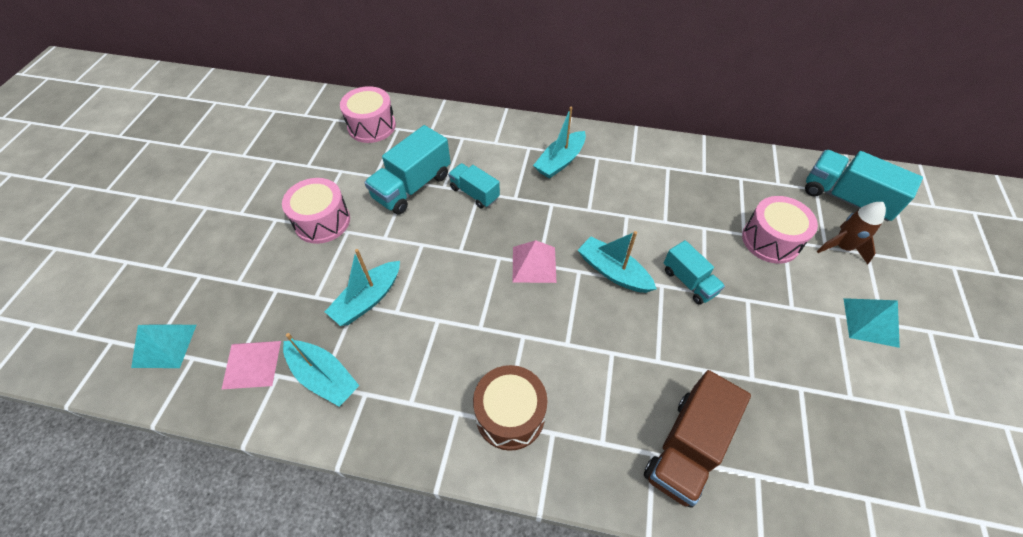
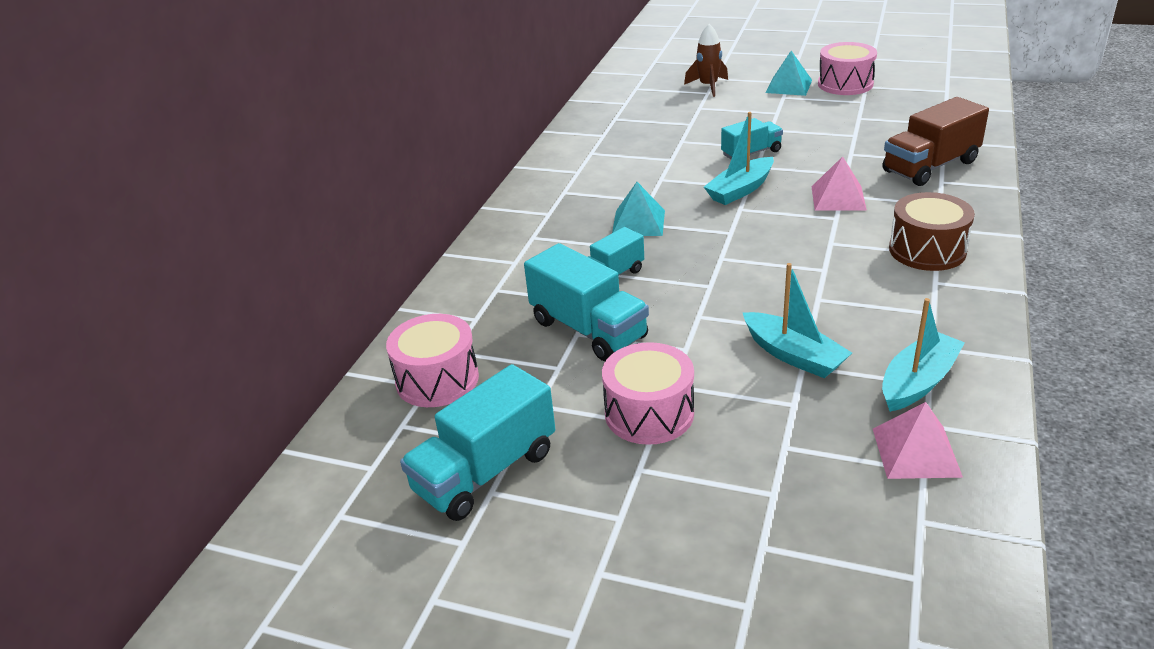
camera: 80 degrees left, 20 degrees down
(164, 345) = (907, 561): turquoise pyramid -> turquoise pyramid (638, 223)
(534, 264) = (731, 235): pink pyramid -> pink pyramid (838, 198)
(560, 161) = (565, 215): turquoise boat -> none
(687, 448) = (930, 166): brown truck -> brown truck turned 105 degrees clockwise
(770, 240) = (699, 113): pink drum -> pink drum (845, 84)
(845, 199) = (650, 78): turquoise truck -> turquoise truck (485, 472)

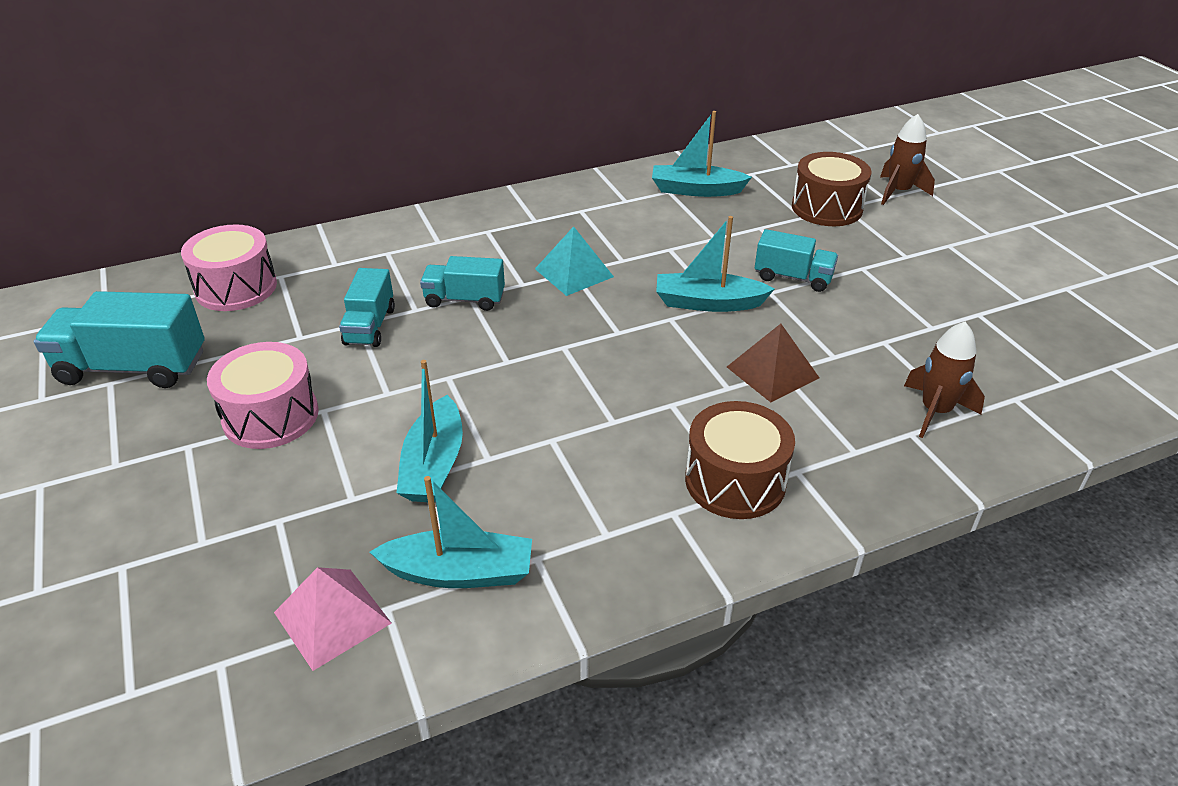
camera: 45 degrees right, 5 degrees up
(588, 329) = (370, 326): turquoise truck -> turquoise truck, size x0.61
(605, 143) = (696, 190): none -> turquoise boat
(692, 113) = (827, 208): none -> brown drum
(789, 86) = (980, 238): turquoise pyramid -> none
(838, 198) = (772, 372): pink pyramid -> brown pyramid
(845, 84) = (1047, 272): pink drum -> none
(930, 166) = (935, 411): brown truck -> brown rocket

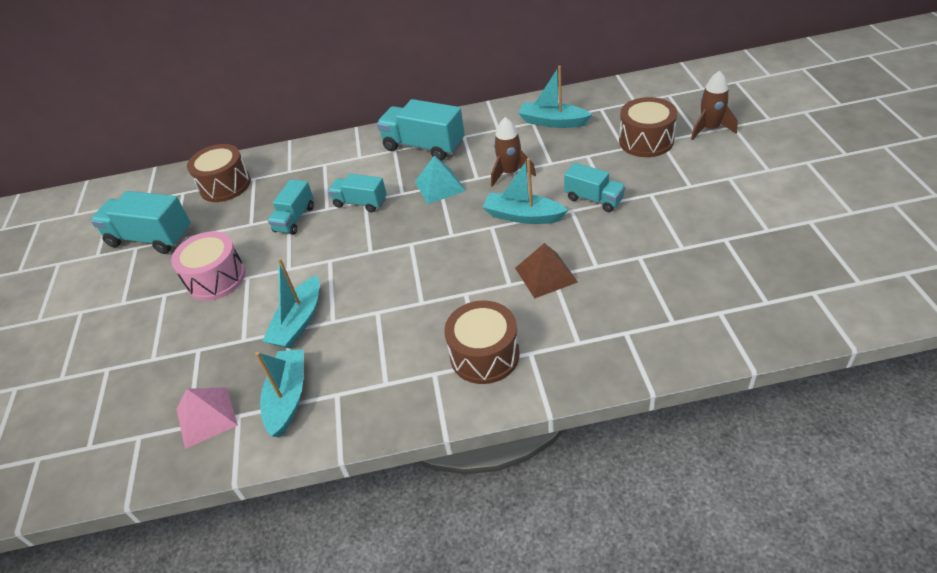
camera: 20 degrees right, 5 degrees up
(236, 287) = (225, 185): pink drum -> brown drum
(460, 572) = (288, 397): turquoise boat -> turquoise boat turned 105 degrees counterclockwise
(529, 225) = (424, 146): none -> turquoise truck
(935, 411) = (652, 317): brown rocket -> brown rocket (510, 173)

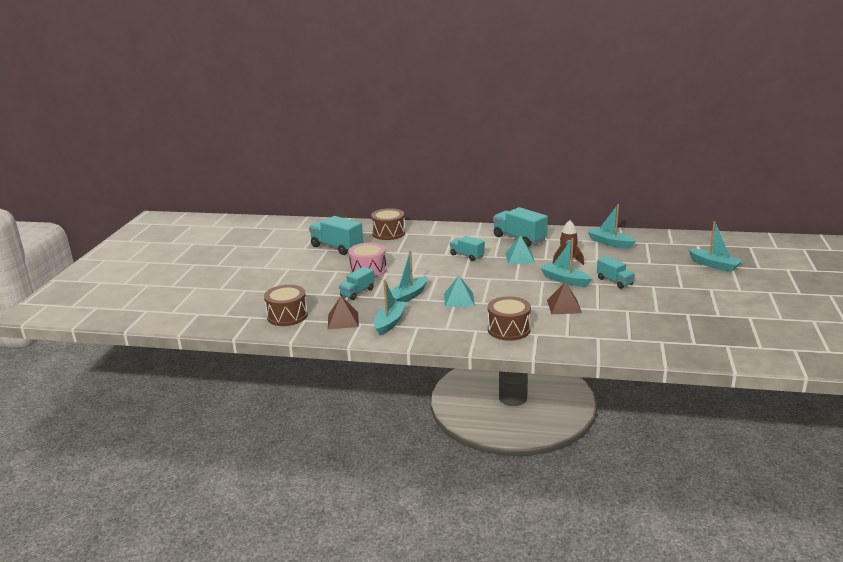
camera: 15 degrees right, 20 degrees down
(206, 417) = (343, 320): pink pyramid -> brown pyramid
(295, 219) = (424, 255): turquoise truck -> turquoise truck (357, 292)
(382, 306) = (459, 299): none -> turquoise pyramid
(646, 141) = (666, 262): brown drum -> brown drum (287, 316)
(710, 129) = (714, 265): brown rocket -> turquoise boat

